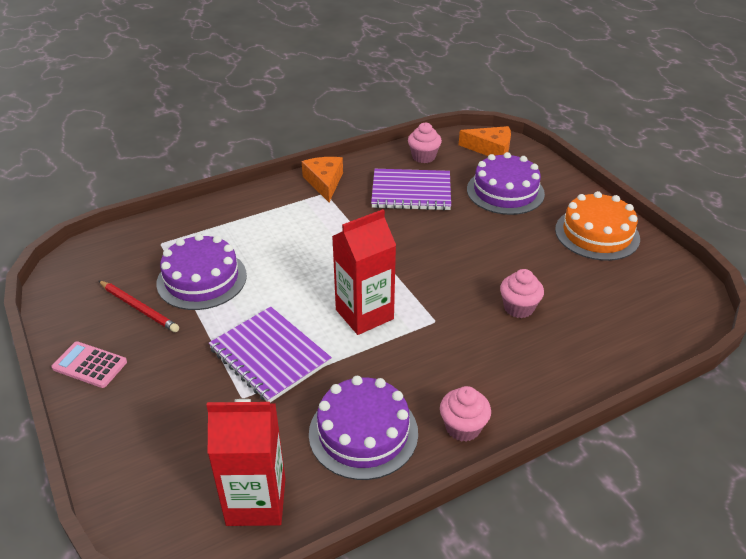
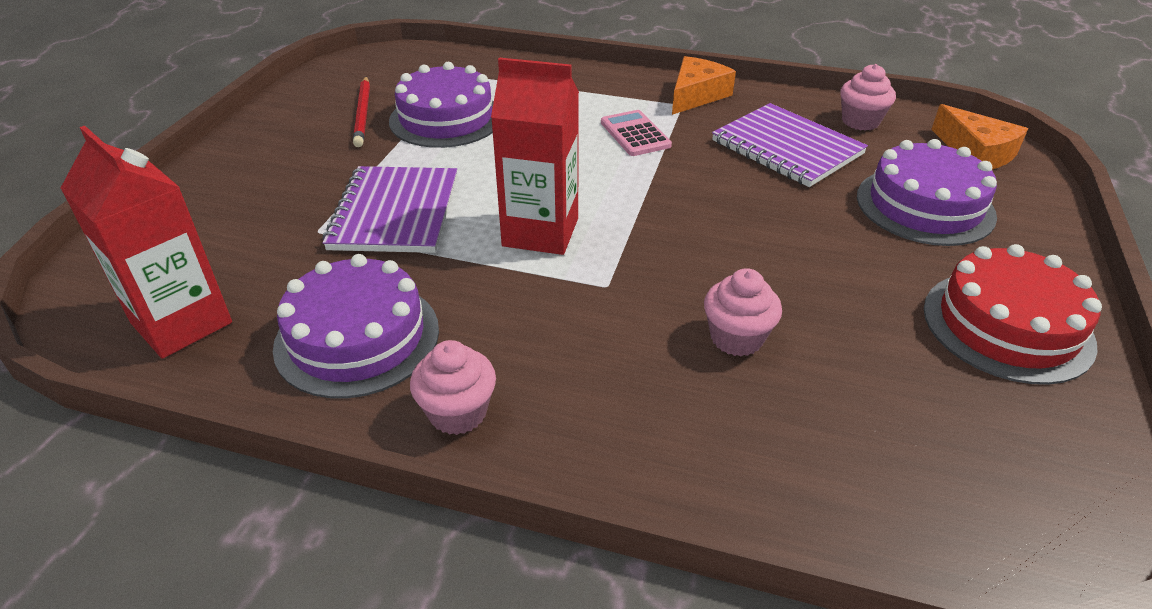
camera: 45 degrees right, 0 degrees up
(90, 365) = (262, 134): pink calculator -> pink calculator (635, 134)
(597, 234) = (1007, 325): orange cake -> red cake

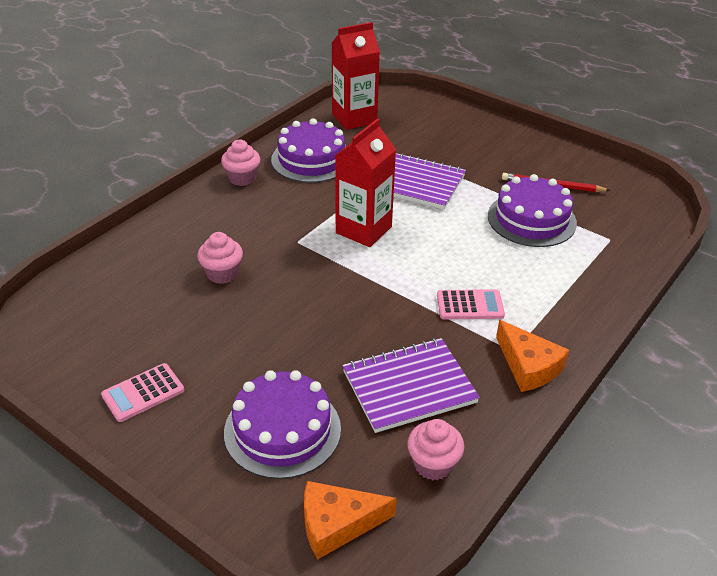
camera: 110 degrees right, 0 degrees up
(1007, 325) = (143, 393): red cake -> pink calculator

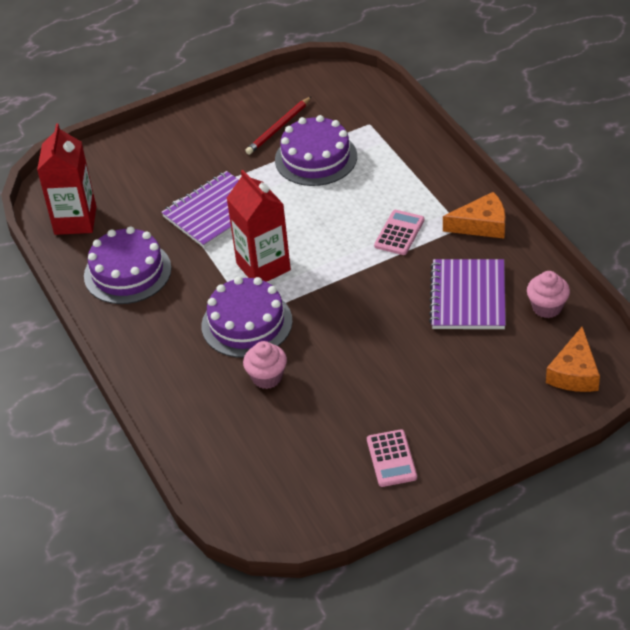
camera: 60 degrees left, 5 degrees up
(242, 178) = (124, 331): pink cupcake -> none
(282, 430) = (475, 381): purple cake -> purple cake (247, 323)

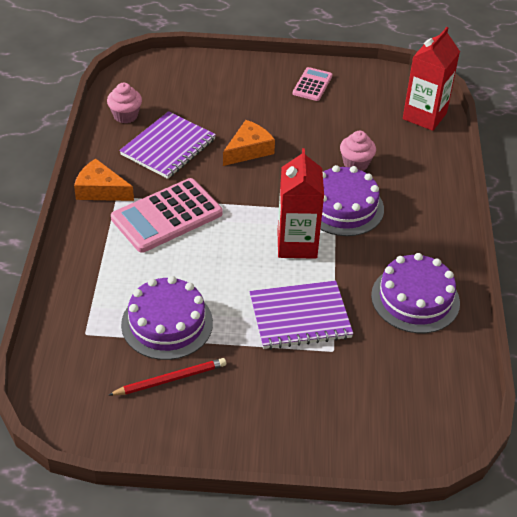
camera: 155 degrees left, 0 degrees up
(75, 220) = (438, 380): red carton -> red carton (424, 116)
(399, 233) = (167, 216): pink calculator -> pink calculator, size x1.86
(574, 373) = (155, 75): orange cheese -> orange cheese (248, 150)

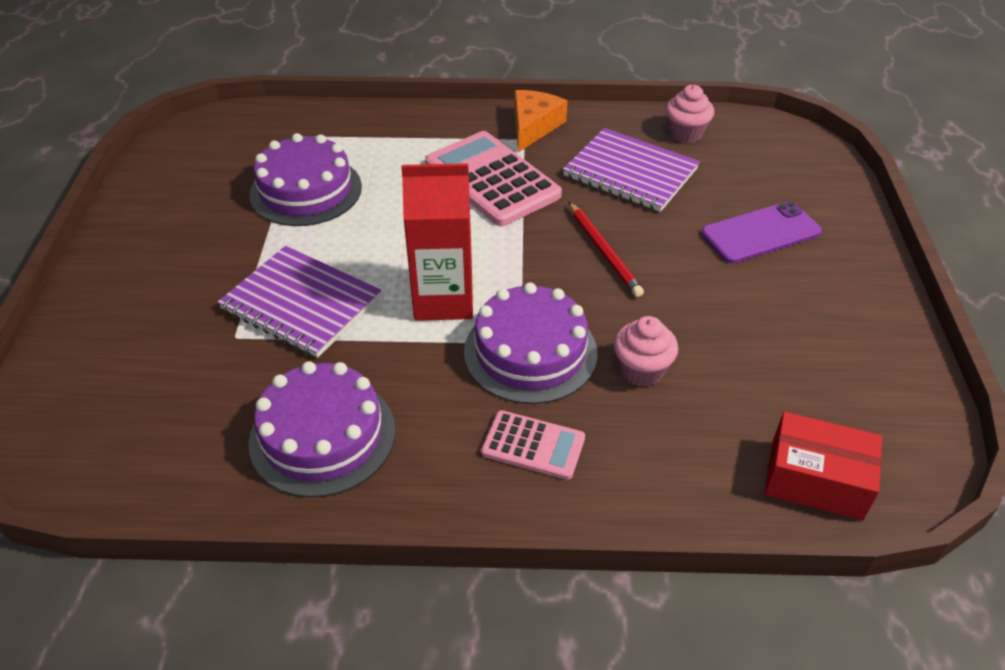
camera: 90 degrees right, 0 degrees up
(170, 379) = (220, 198): red pencil -> red pencil (604, 251)
(238, 101) = (761, 233): none -> purple phone
(248, 150) = (644, 247): orange cheese -> none
(300, 317) = (301, 303): purple notebook -> purple notebook turned 45 degrees counterclockwise
(312, 85) = (843, 316): pink calculator -> pink calculator (533, 445)
(424, 116) = (816, 480): red carton -> red box

